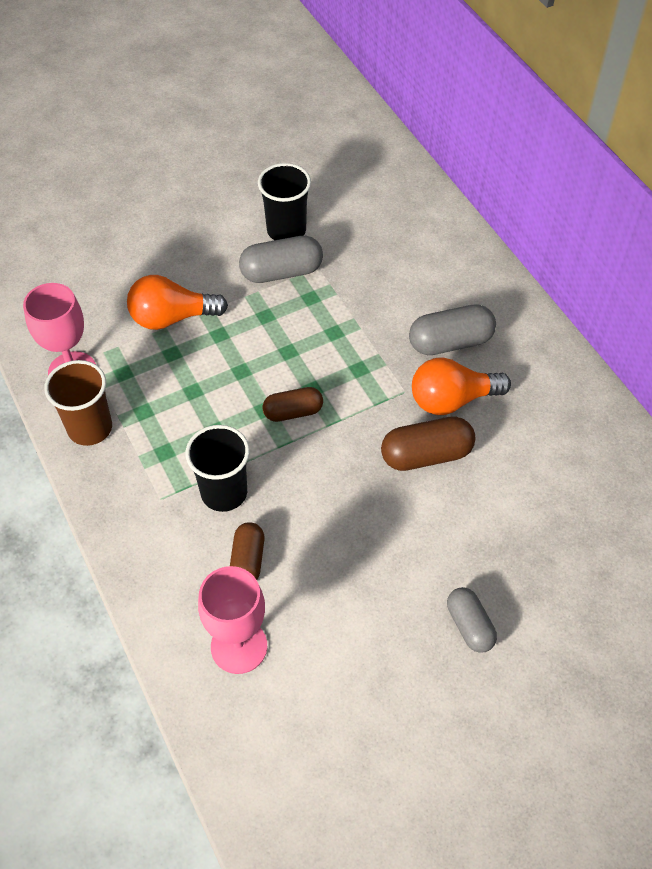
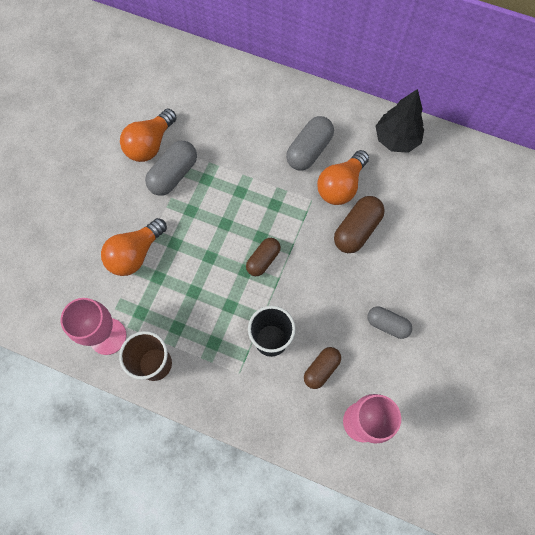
camera: 40 degrees left, 15 degrees up
(248, 560) = (321, 369): brown capsule -> brown capsule turned 75 degrees clockwise
(286, 230) = (150, 144): black cup -> orange light bulb
(469, 625) = (462, 310): grey capsule -> grey capsule (387, 324)
(567, 397) = (396, 139): none -> black tree

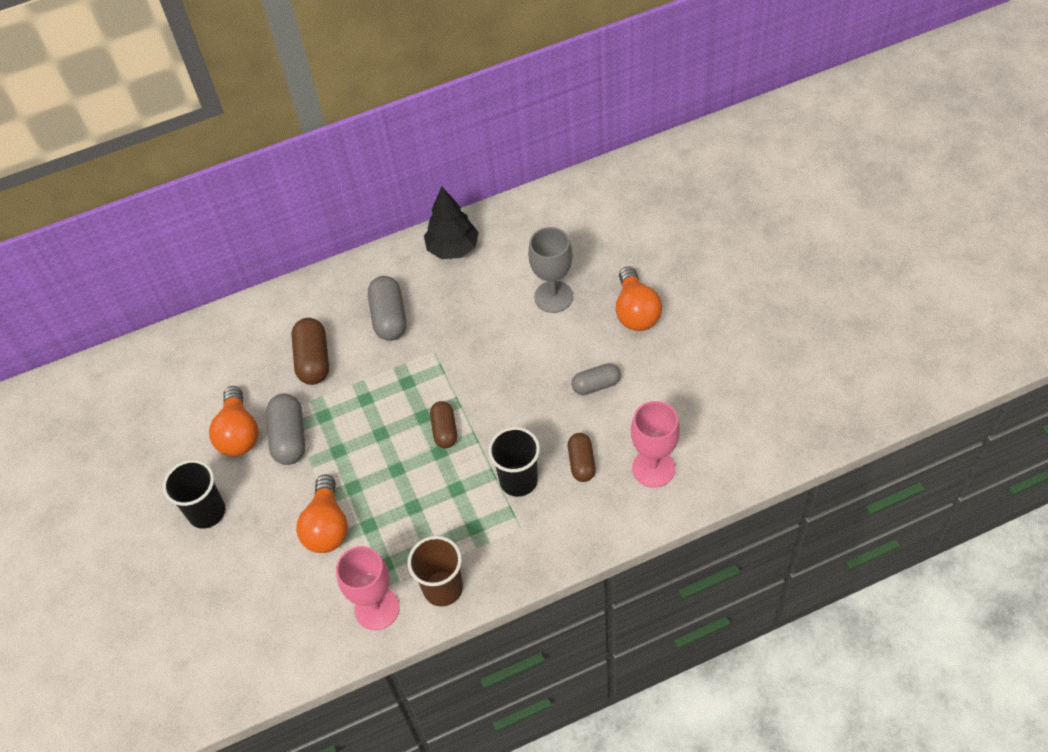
camera: 40 degrees left, 15 degrees down
(85, 177) = (207, 512): none -> black cup
(341, 186) = (446, 320): orange light bulb -> orange light bulb (635, 311)
(356, 230) = (496, 341): brown capsule -> brown capsule (313, 360)
(425, 234) = (553, 297): none -> grey goblet

